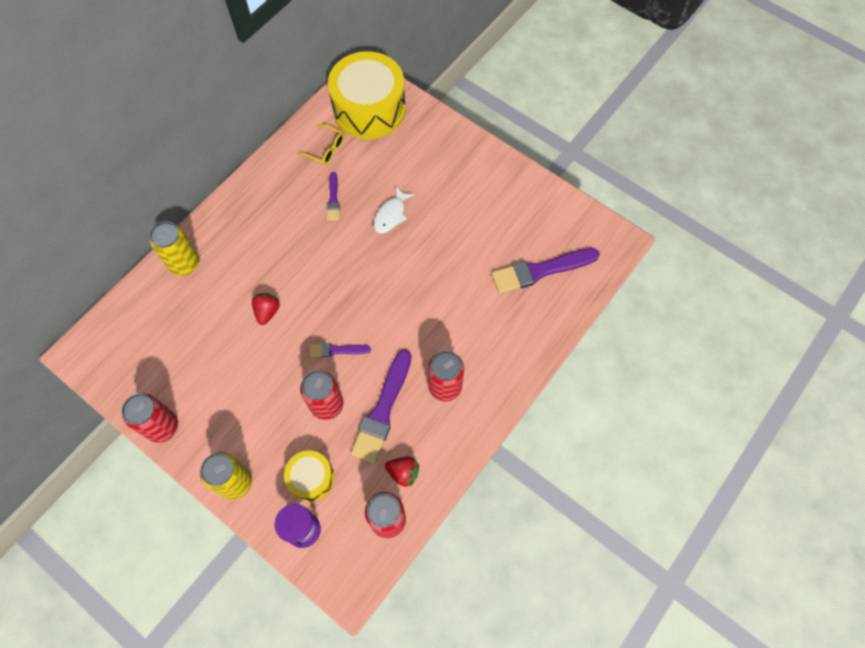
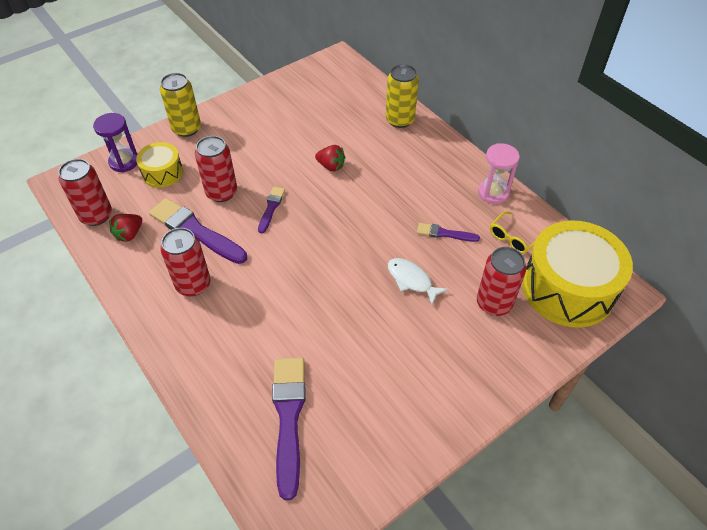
camera: 105 degrees right, 15 degrees down
(162, 427) = (254, 95): red can -> red can (494, 303)
(275, 169) = (493, 193): none -> pink hourglass

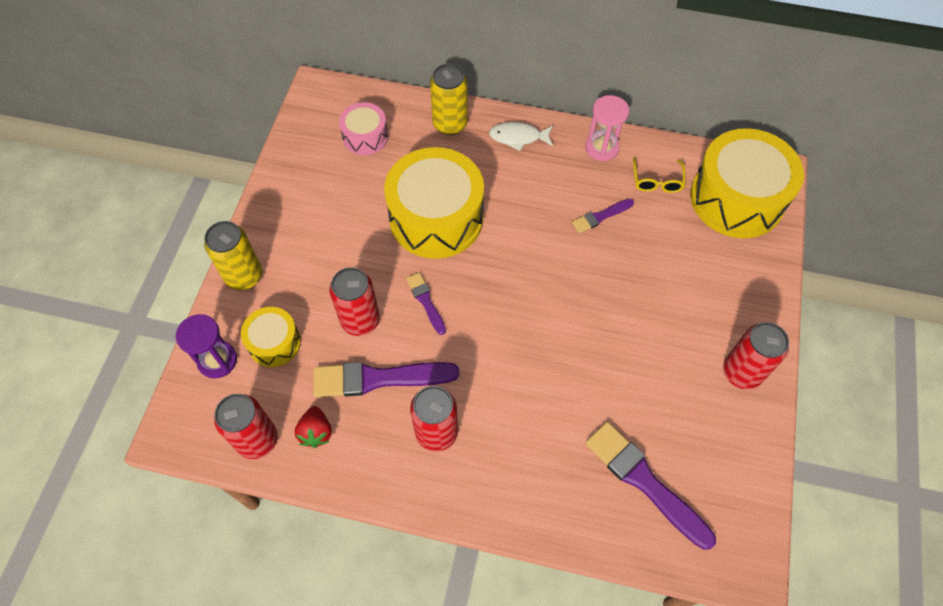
camera: 40 degrees left, 10 degrees up
(331, 166) = (436, 218): red strawberry -> yellow drum
(338, 98) = (365, 137): none -> pink drum
(411, 280) = (617, 281): white fish -> white fish (518, 137)
(494, 303) = (697, 254): red can -> red can (742, 372)

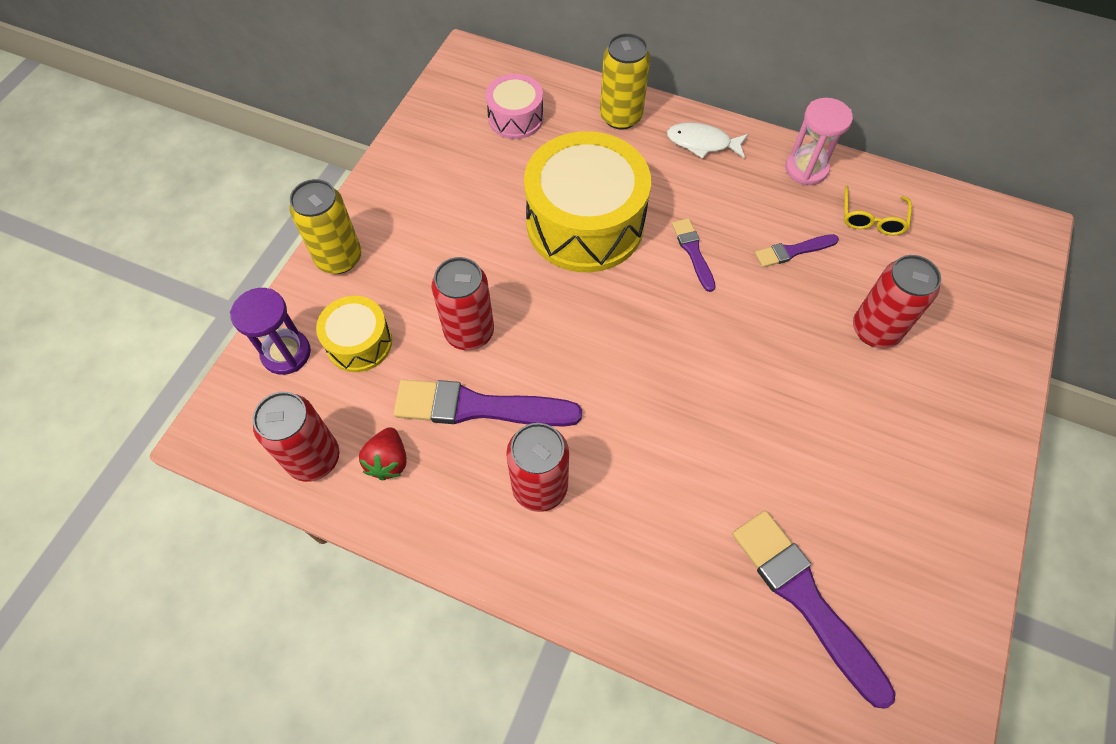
camera: 10 degrees right, 0 degrees up
(426, 301) = (554, 321): purple brush -> purple brush (693, 252)
(737, 198) = (974, 254): yellow drum -> none
(742, 372) = (956, 476): red can -> red can (875, 330)

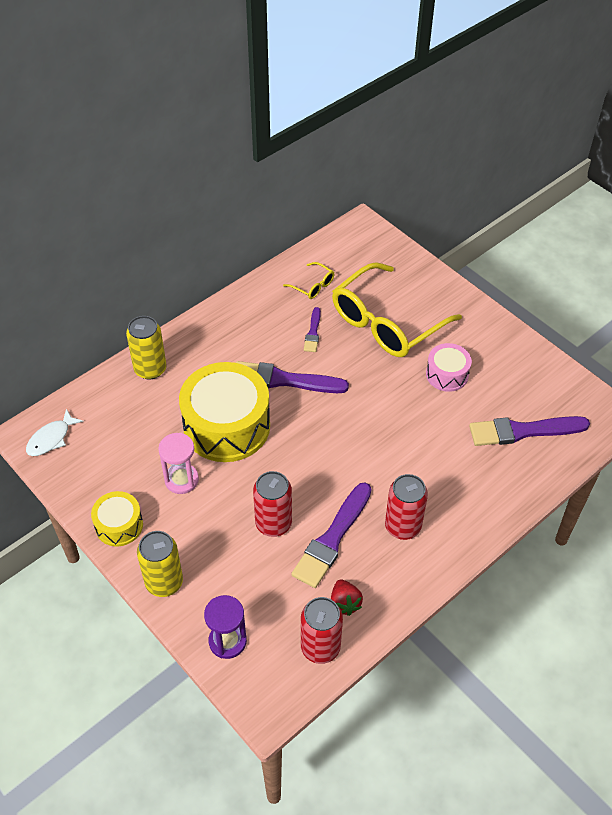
camera: 65 degrees left, 10 degrees down
(359, 343) = (245, 592): yellow drum -> yellow drum (119, 525)
(388, 461) = (344, 603): red strawberry -> red strawberry turned 45 degrees clockwise
(515, 118) = (108, 428): pink drum -> pink drum (447, 374)
(693, 252) = (284, 380): purple brush -> purple brush, size x1.91
(702, 143) = (203, 337): white fish -> white fish (51, 438)
(806, 169) = (258, 297): pink hourglass -> pink hourglass (181, 480)
(875, 330) = (386, 323): red can -> yellow glasses

